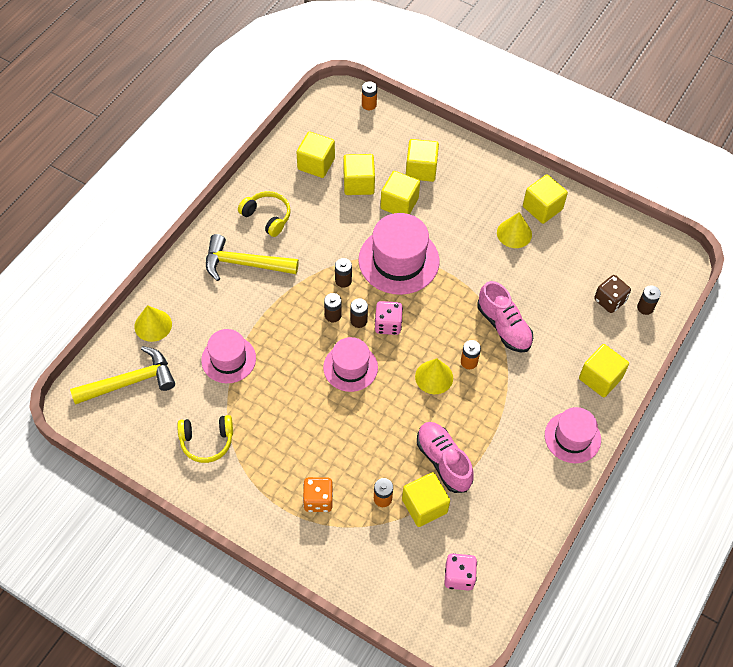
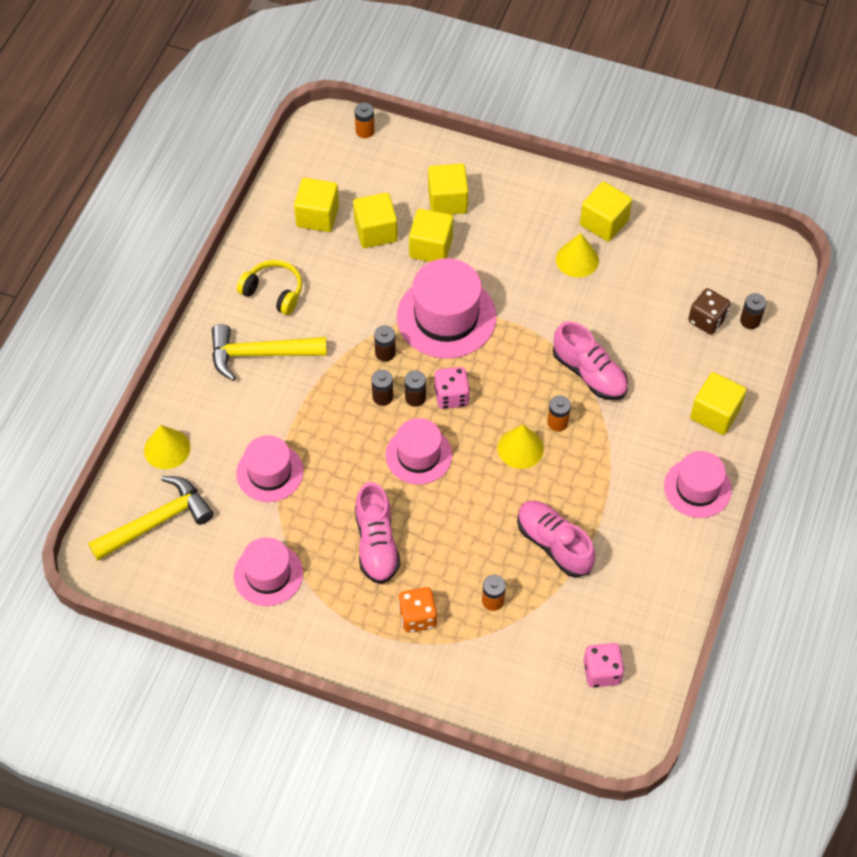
camera: 10 degrees left, 0 degrees up
(207, 441) = (268, 574): yellow headphones -> pink hat
(299, 433) = (376, 544): none -> pink shoe
(424, 506) = (543, 600): yellow cube -> none

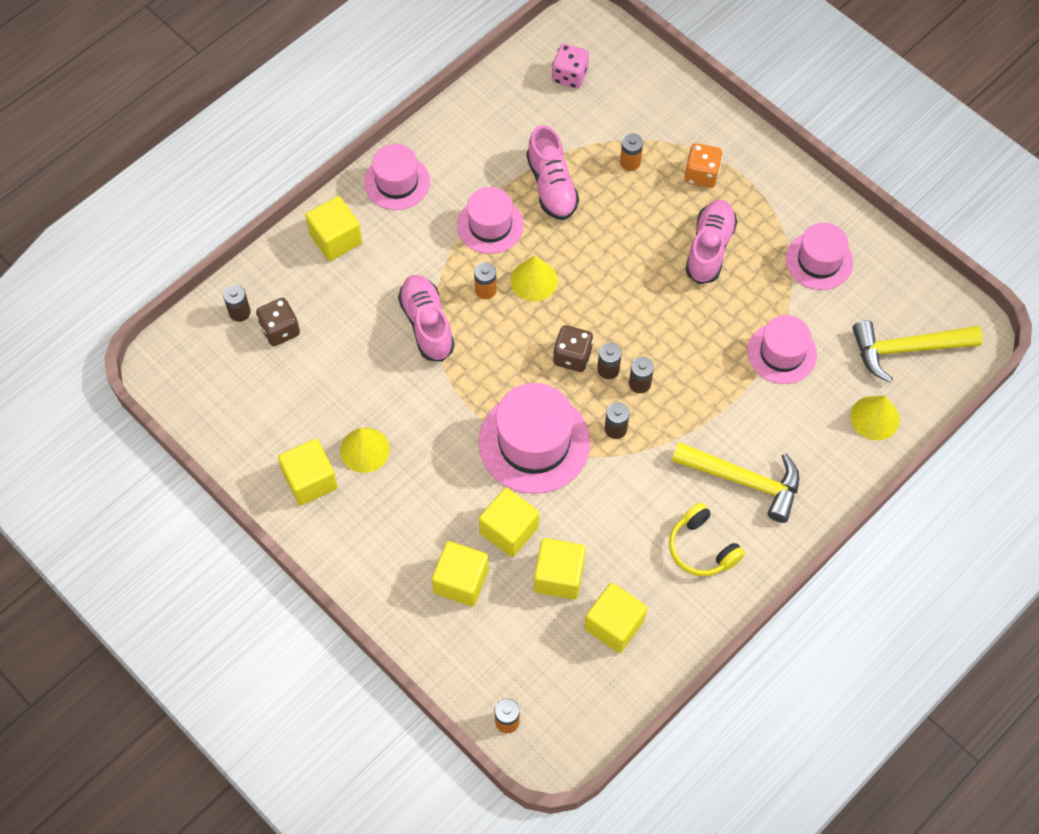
camera: 155 degrees left, 5 degrees up
(418, 455) = (632, 312): pink hat -> pink hat (490, 225)
(451, 396) = (572, 356): pink dice -> brown dice

